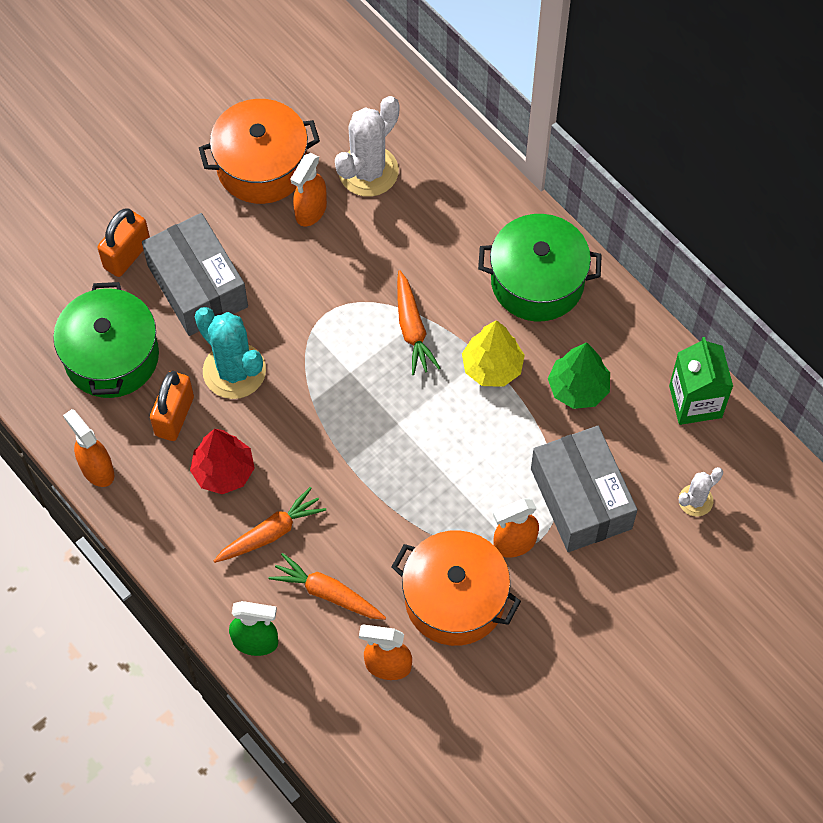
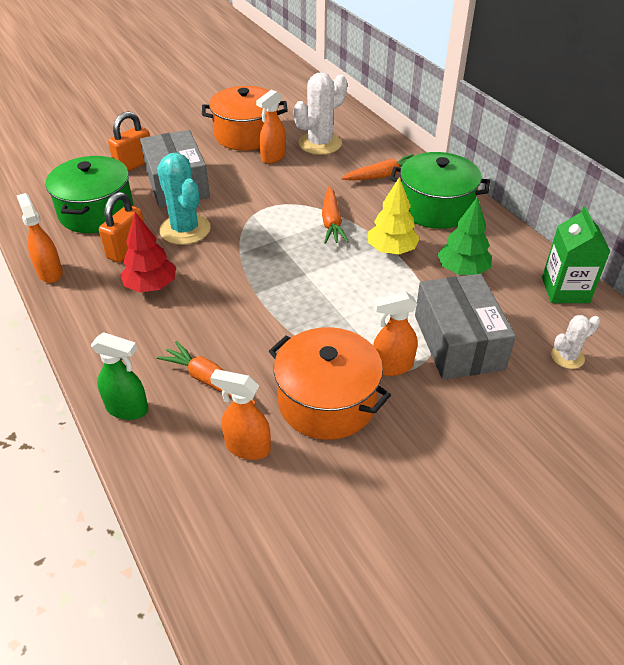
camera: 10 degrees right, 20 degrees down
(271, 532) = (174, 330): orange carrot -> orange carrot (382, 175)

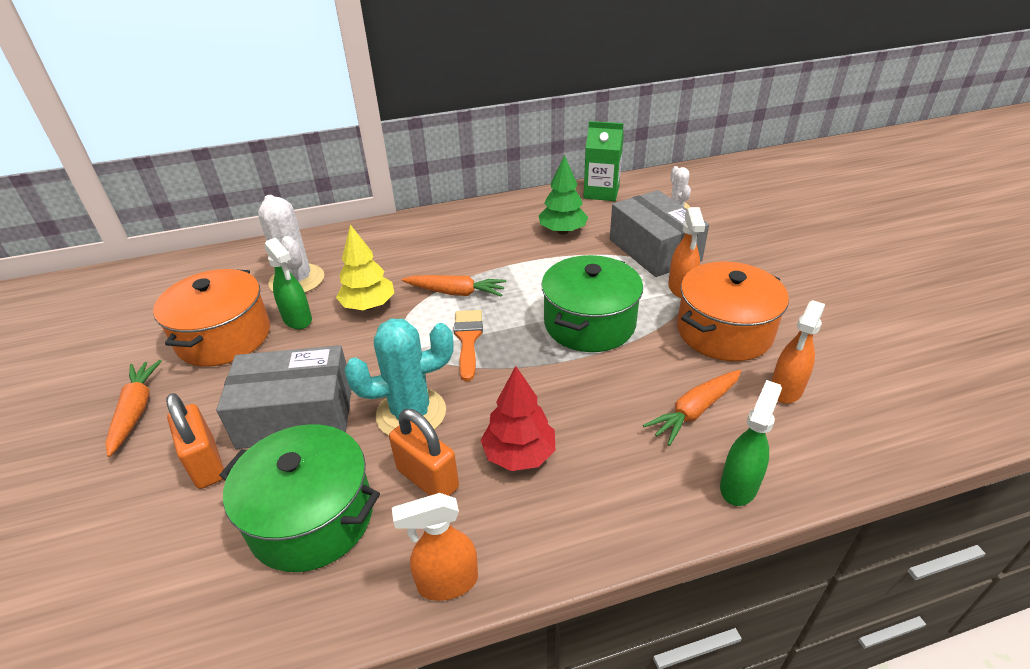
camera: 75 degrees left, 5 degrees down
(271, 240) = (468, 339): none -> orange brush
(273, 157) = (297, 319): orange spray bottle -> green spray bottle
(382, 175) = (391, 248): orange carrot -> orange carrot (136, 411)
(391, 250) = (519, 263): yellow tree -> yellow tree (369, 306)
(435, 208) = (464, 228): green pot -> green pot (589, 323)
(458, 342) = (654, 250): grey box -> grey box turned 60 degrees clockwise

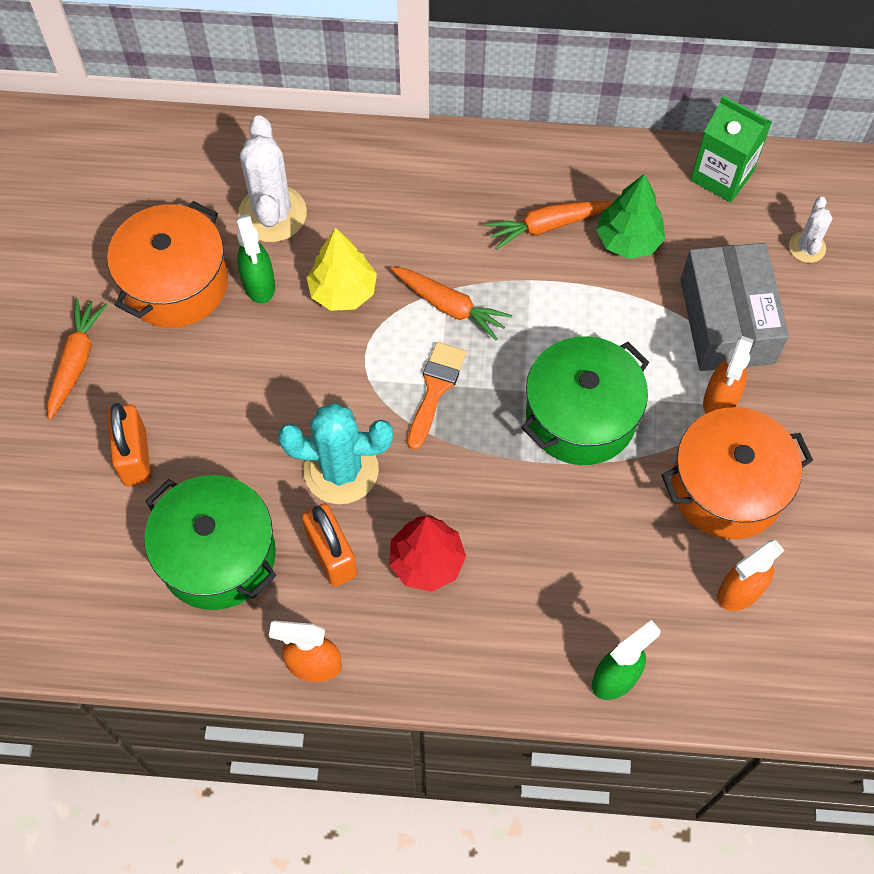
camera: 20 degrees right, 25 degrees up
(296, 415) = (229, 428): grey box -> none
(694, 411) = (626, 580): orange carrot -> orange carrot (546, 226)

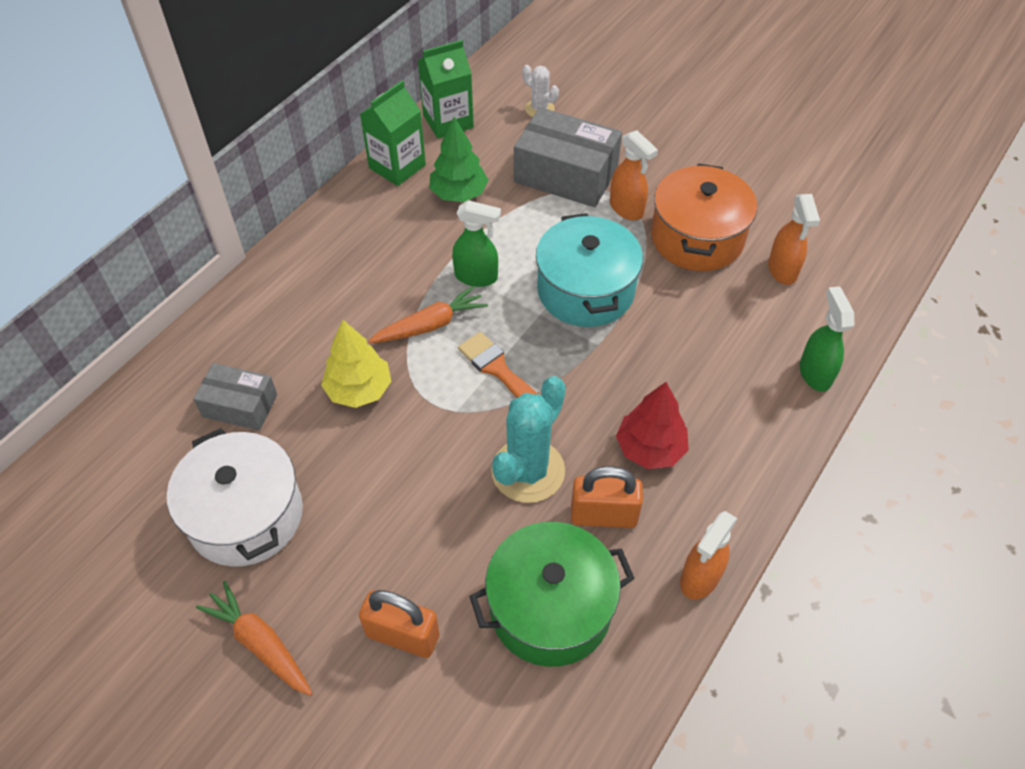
camera: 60 degrees left, 10 degrees down
(175, 283) = (246, 515): orange pot -> white pot
(259, 285) = (302, 449): green spray bottle -> green spray bottle (476, 277)
(272, 214) = (240, 405): white cactus -> grey box
(546, 226) = (408, 233): orange carrot -> none
(581, 416) = (585, 290): green pot -> turquoise pot
(625, 168) = (397, 166): none -> green carton

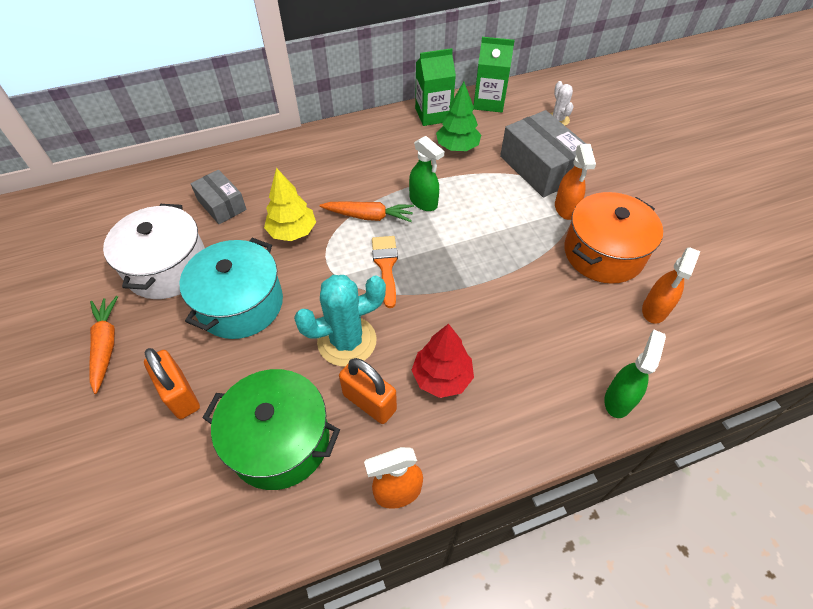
camera: 35 degrees right, 0 degrees up
(585, 290) = (489, 247): turquoise pot -> turquoise pot (240, 304)

